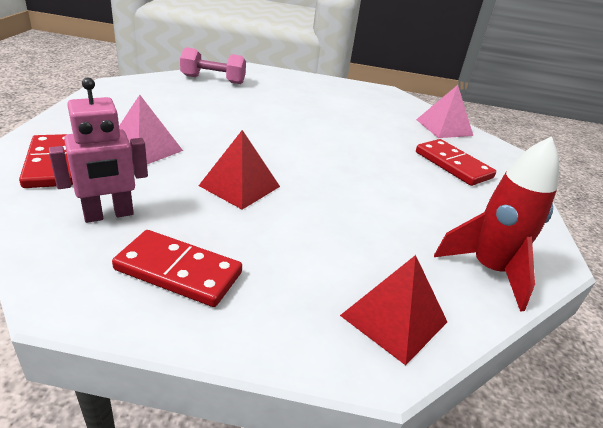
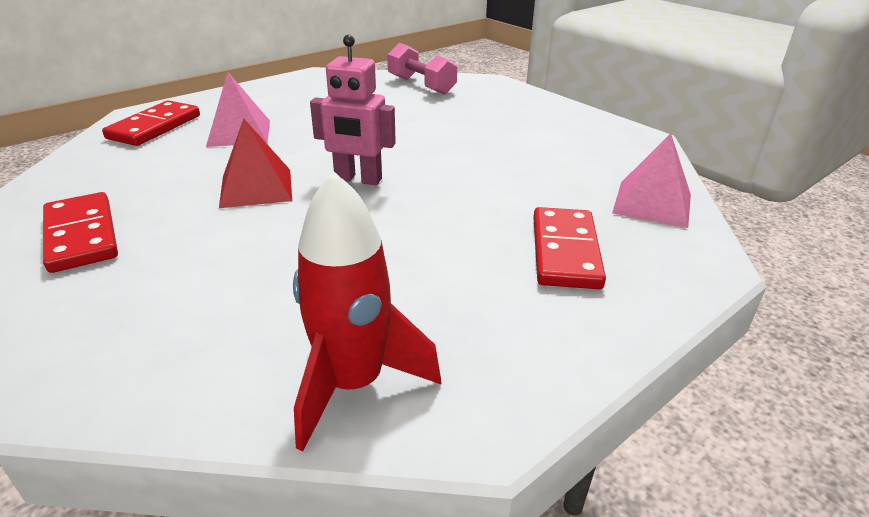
camera: 45 degrees right, 0 degrees up
(109, 215) = (119, 175): pink robot -> pink robot (358, 179)
(394, 318) = (152, 365): red pyramid -> none

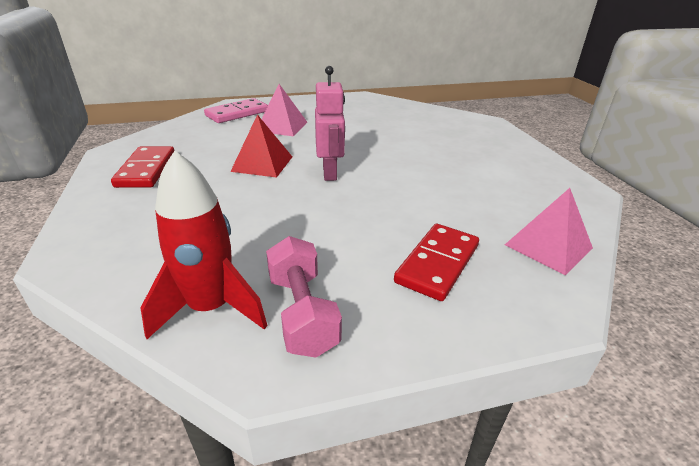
camera: 25 degrees right, 0 degrees up
(155, 127) = (237, 113): red domino -> pink domino
(358, 179) = (330, 173): pink robot -> pink robot turned 135 degrees counterclockwise
(421, 85) = (431, 116): pink dumbbell -> pink dumbbell (302, 313)

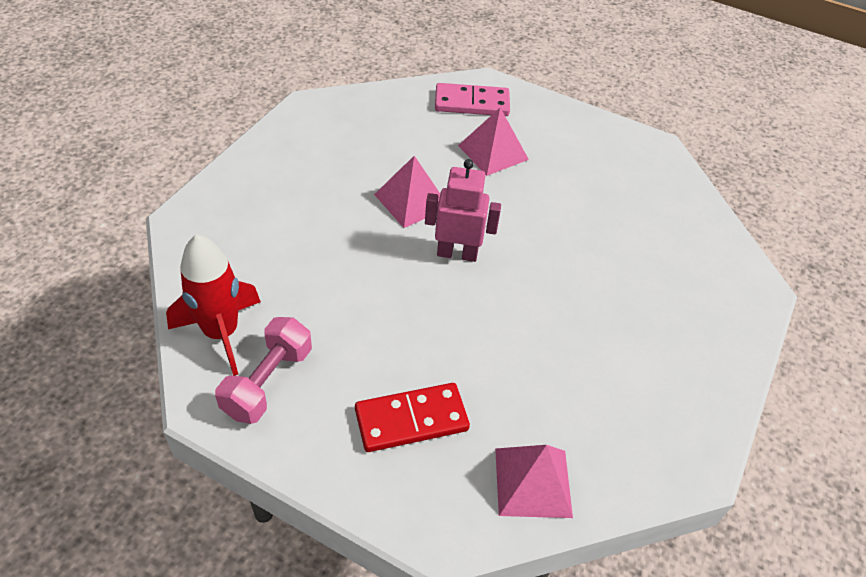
camera: 40 degrees right, 15 degrees up
(146, 170) = (312, 149): red domino -> none
(262, 164) = (411, 201): red pyramid -> pink pyramid
(330, 173) = (457, 253): pink robot -> pink robot turned 120 degrees counterclockwise

